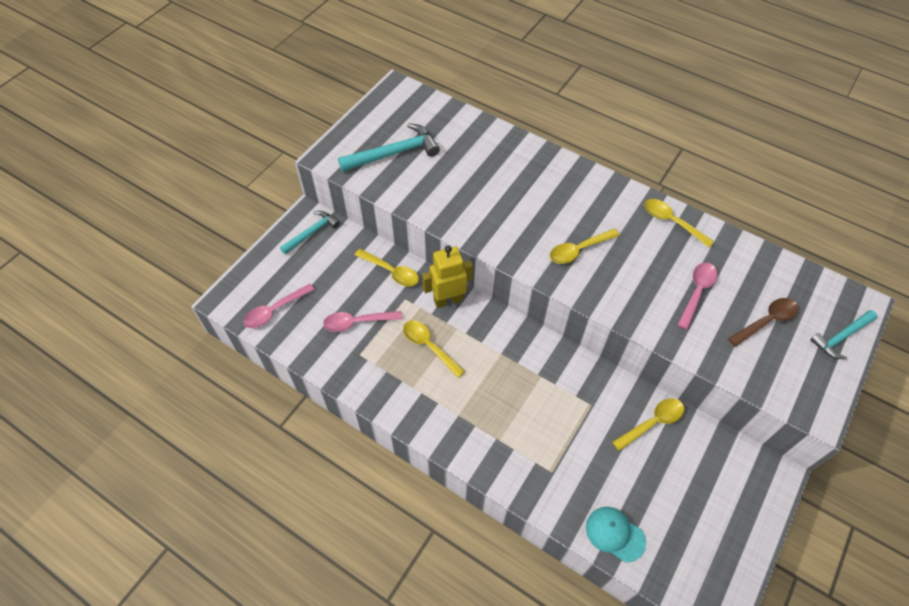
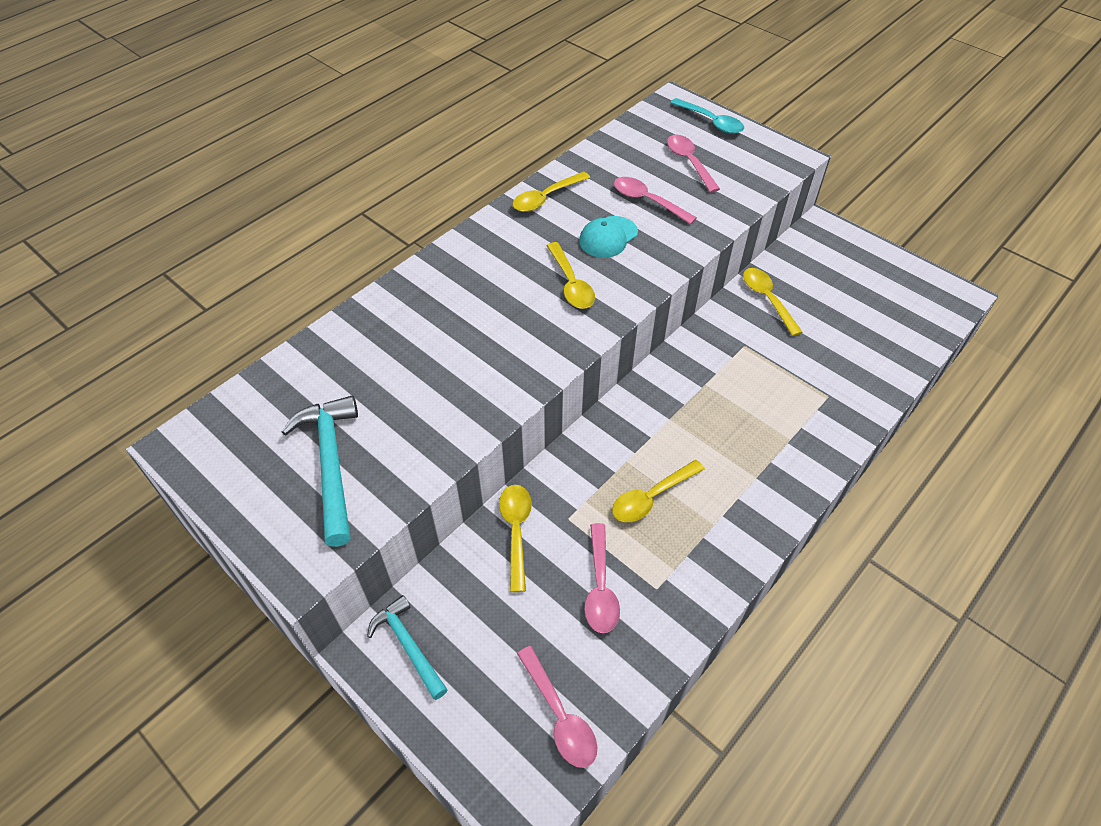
camera: 80 degrees left, 5 degrees down
(391, 272) = (516, 531): yellow spoon -> yellow spoon turned 45 degrees counterclockwise
(448, 300) = (579, 465): yellow robot -> none
(615, 534) = (895, 356): turquoise cap -> turquoise cap (608, 237)
(766, 321) = (689, 162): brown spoon -> pink spoon
(840, 337) = (711, 122): turquoise hammer -> turquoise spoon

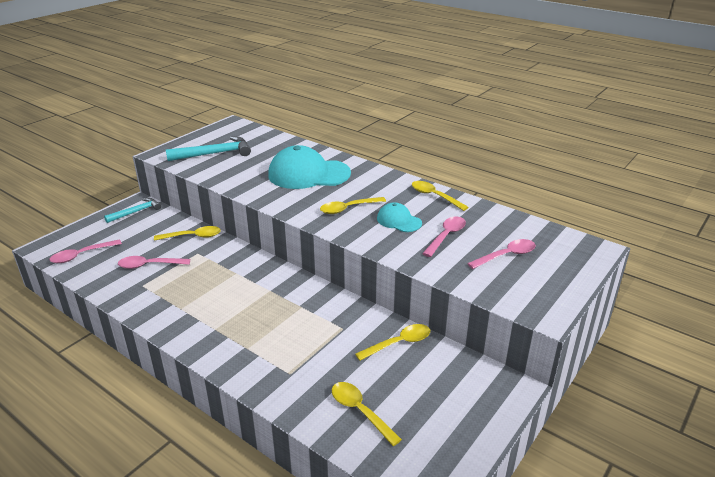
camera: 85 degrees right, 20 degrees down
(452, 324) = (308, 174): none -> turquoise cap
(651, 497) = (206, 283): yellow spoon -> yellow spoon (360, 411)
(711, 122) = (575, 268): turquoise spoon -> none

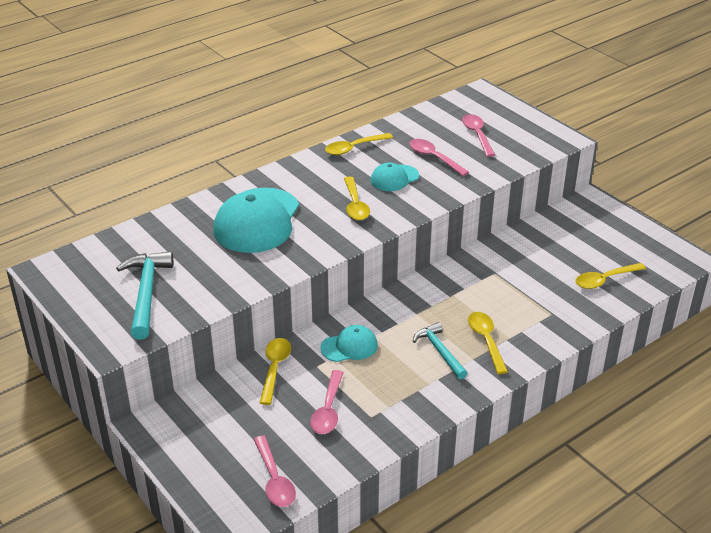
camera: 75 degrees left, 5 degrees up
(136, 212) = (176, 425): turquoise hammer -> turquoise hammer (439, 351)
(221, 263) = (349, 346): none -> turquoise cap
(399, 343) = (524, 244): yellow spoon -> yellow spoon (486, 340)

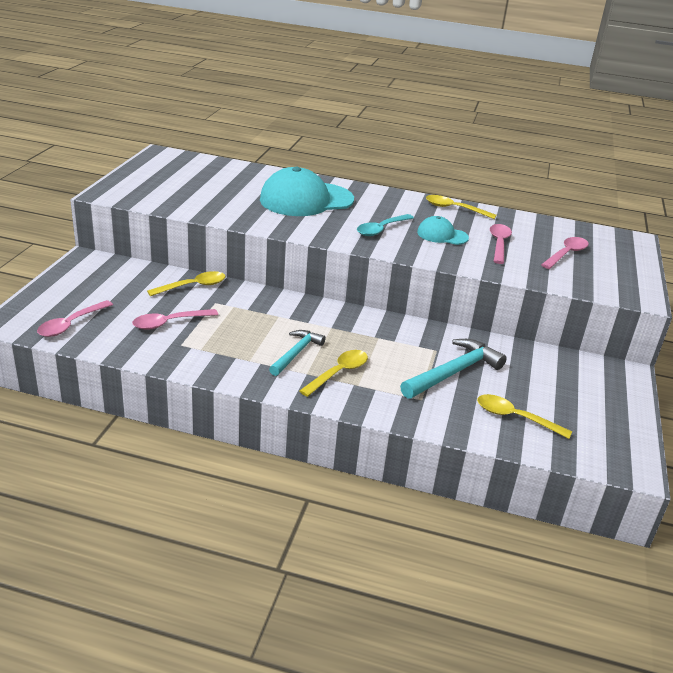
camera: 50 degrees right, 5 degrees down
(146, 293) = (175, 188): turquoise hammer -> turquoise hammer (454, 372)
(349, 346) = (253, 309): turquoise cap -> none
(355, 205) = (381, 229): yellow spoon -> turquoise spoon

